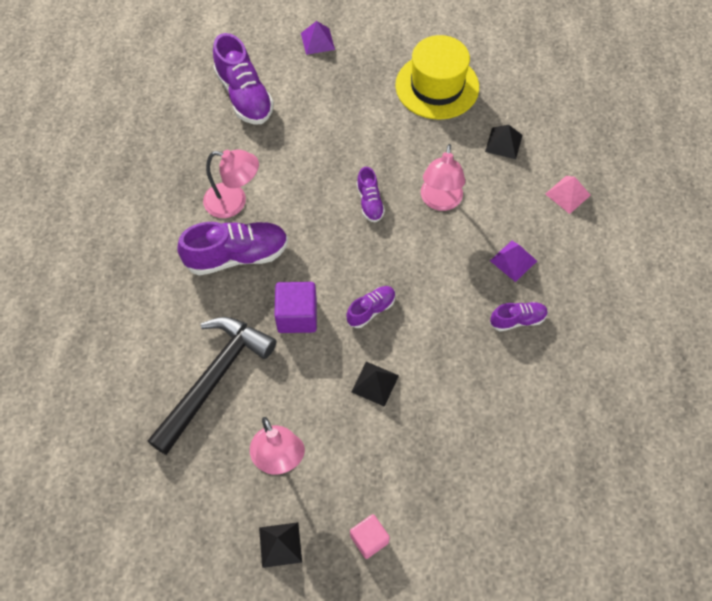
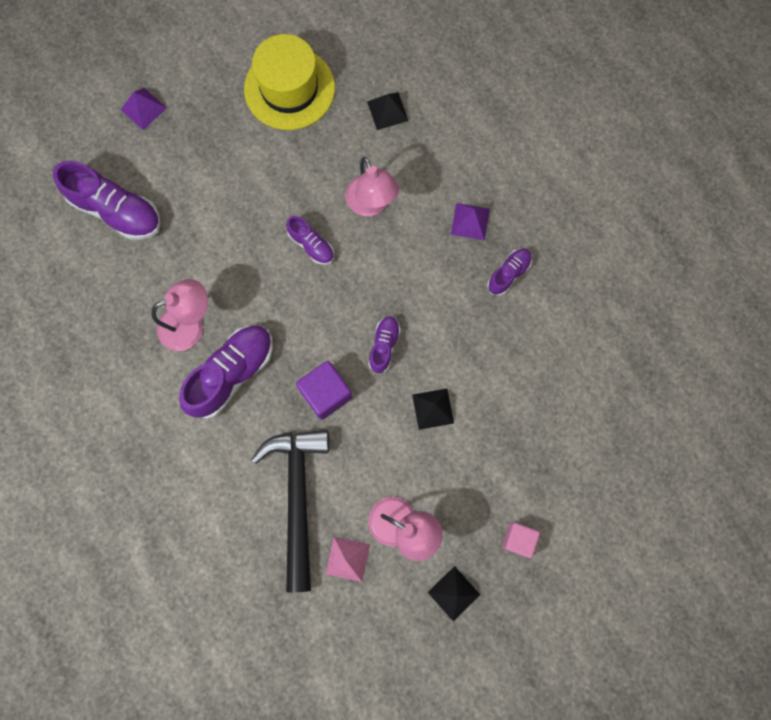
camera: 35 degrees left, 15 degrees up
(567, 194) = (474, 127): pink pyramid -> pink pyramid (347, 559)

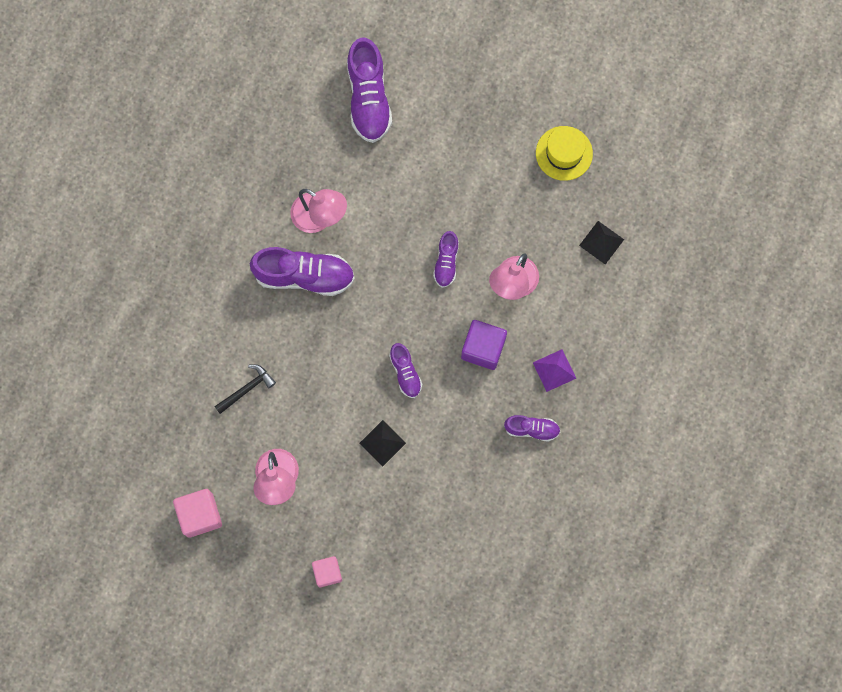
camera: 55 degrees right, 0 degrees up
(143, 108) = (465, 55): purple pyramid -> none
(289, 88) = (564, 153): yellow hat -> yellow hat, size x0.64
(297, 497) = (247, 389): black hammer -> black hammer, size x0.45
(326, 394) = (338, 355): purple cube -> purple cube (483, 348)
(347, 559) = (227, 456): pink pyramid -> none
(384, 346) = (405, 373): purple shoe -> purple shoe turned 90 degrees clockwise
(385, 623) = (200, 515): none -> pink cube
(454, 593) = (255, 551): black pyramid -> none

